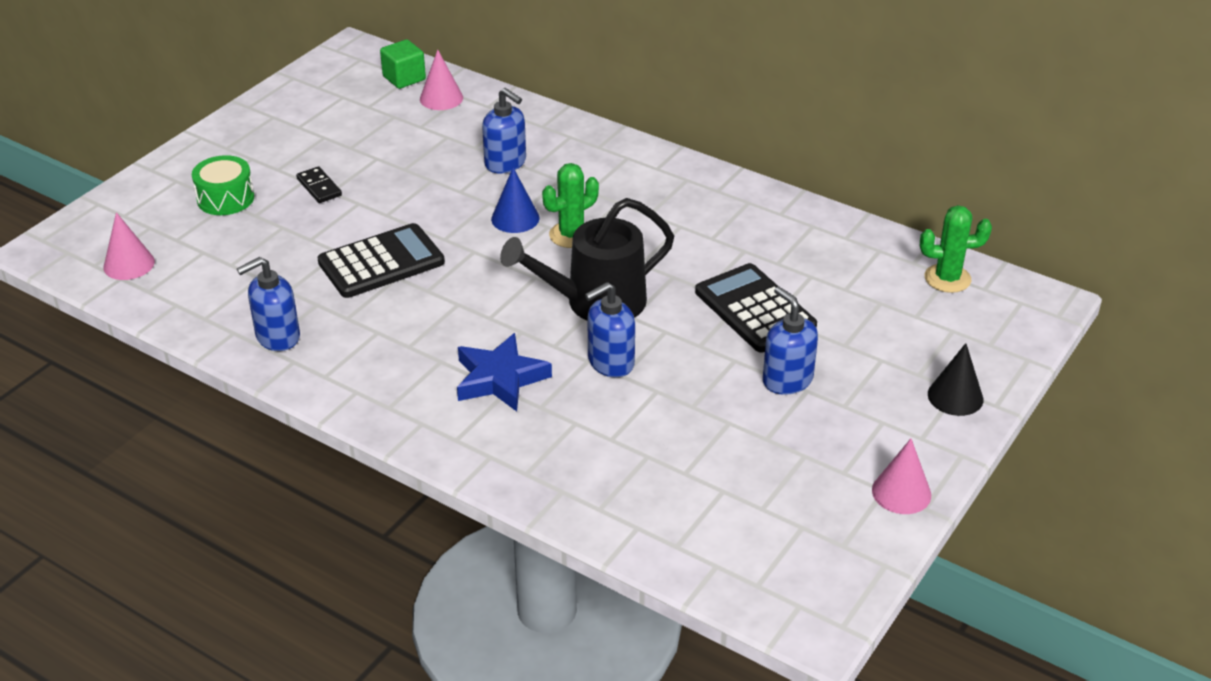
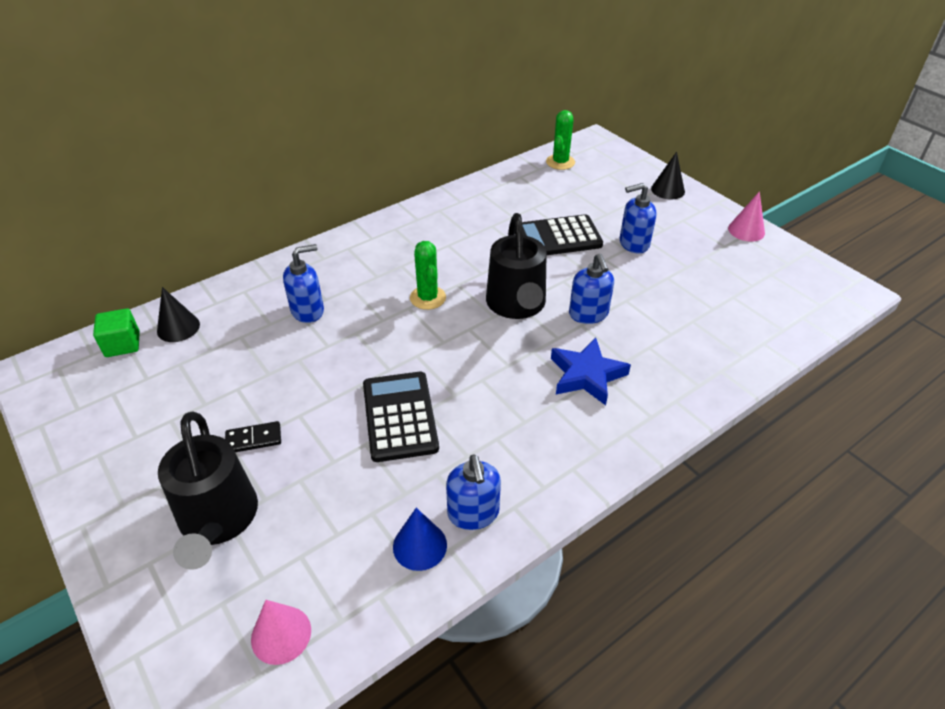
camera: 70 degrees left, 5 degrees up
(225, 198) = (218, 520): green drum -> black watering can
(441, 98) = (178, 327): pink cone -> black cone
(515, 218) = (387, 322): blue cone -> blue cone (420, 545)

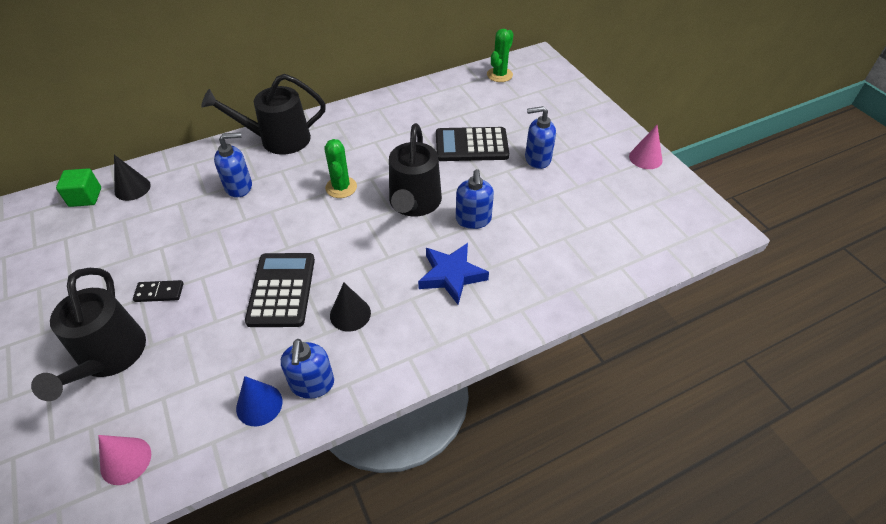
camera: 10 degrees right, 5 degrees up
(336, 255) = (278, 139): none -> black watering can
(668, 190) = (587, 111): black cone -> black cone (350, 314)

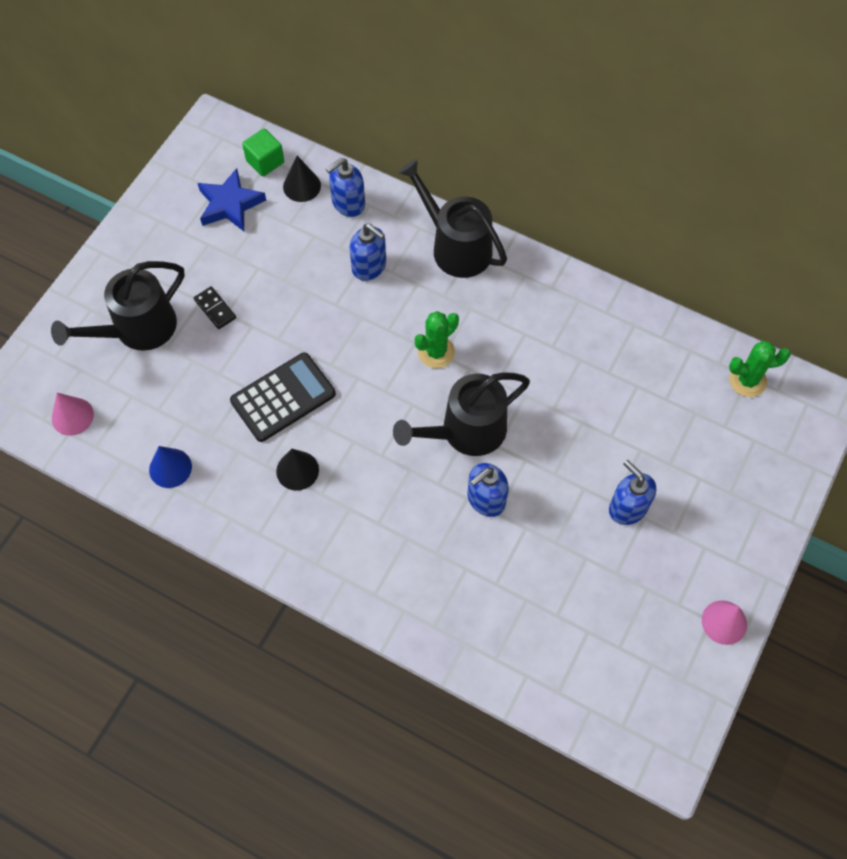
camera: 55 degrees right, 15 degrees up
(312, 384) = (212, 492): blue soap dispenser -> blue soap dispenser (348, 203)
(451, 275) = (400, 525): blue star -> blue star (230, 204)
(471, 145) = (595, 429): black calculator -> none

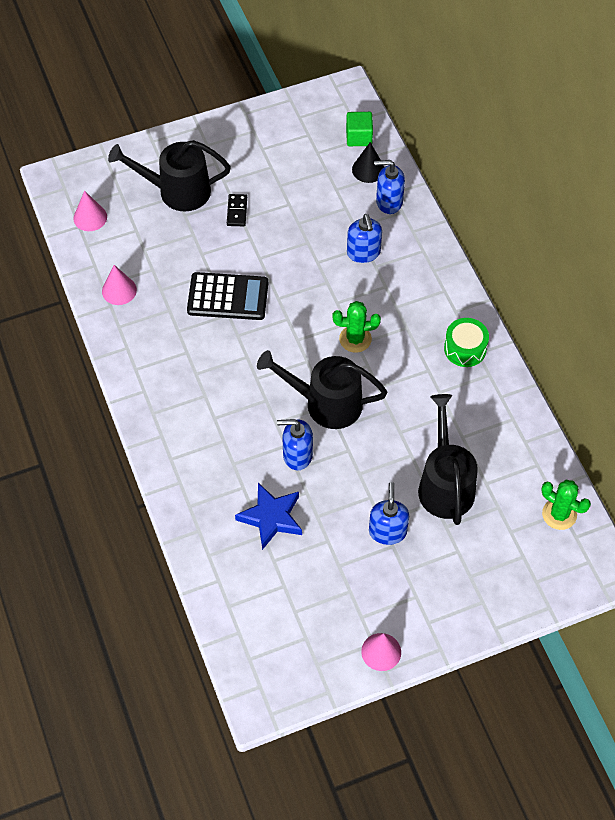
camera: 40 degrees right, 5 degrees down
(170, 468) = (119, 290): blue cone -> pink cone
(230, 204) = (309, 150): blue star -> blue star (271, 517)
(297, 470) = (194, 348): black cone -> none
(456, 247) = (436, 280): black watering can -> black watering can (445, 484)
(537, 291) = (465, 349): none -> green drum

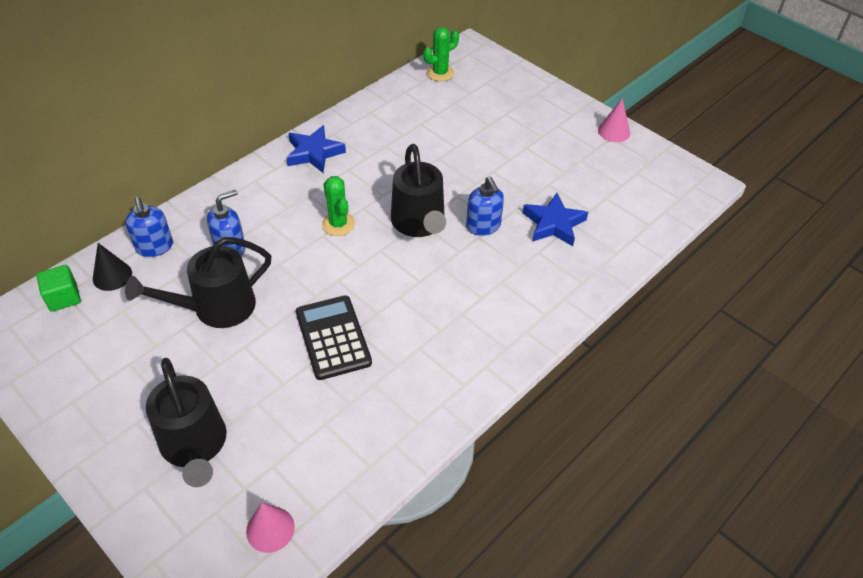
camera: 115 degrees left, 10 degrees down
(119, 290) = (369, 445): pink cone -> none
(237, 211) = (209, 372): black domino -> none
(387, 531) = (516, 153): blue soap dispenser -> none
(445, 484) = (453, 133): black watering can -> black watering can (216, 308)
(465, 349) = (314, 153): green drum -> blue star
(559, 514) = (440, 73): green cactus -> green cactus turned 45 degrees clockwise

